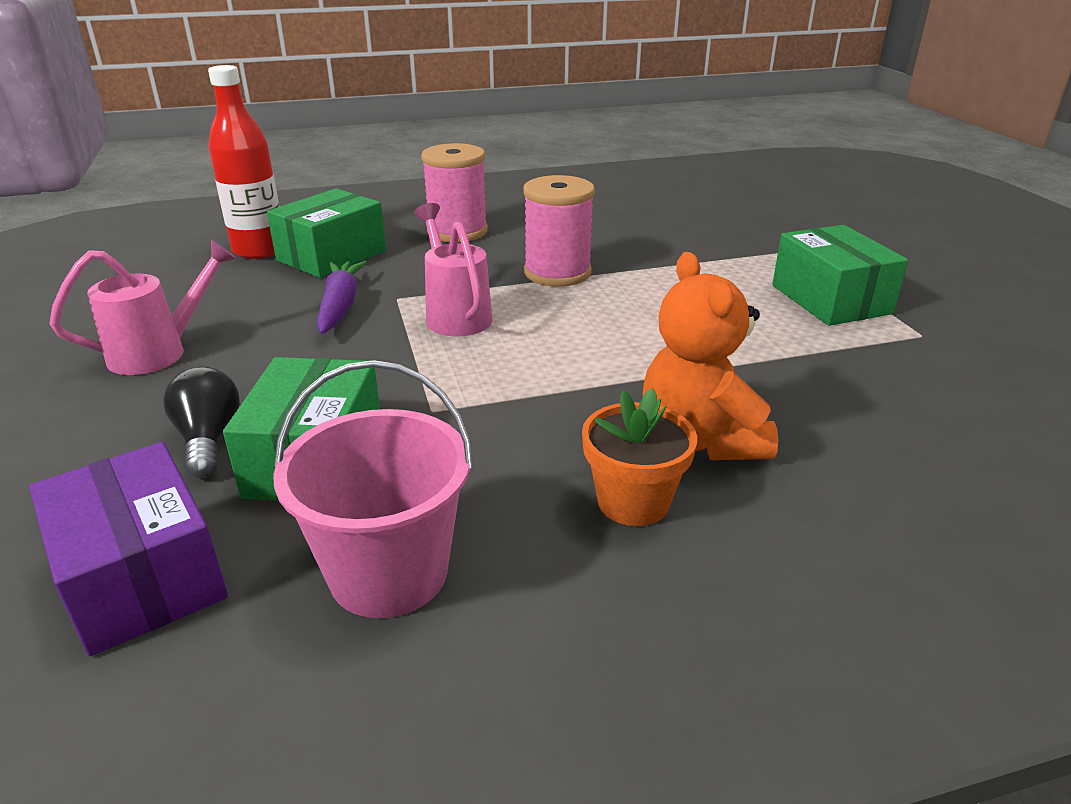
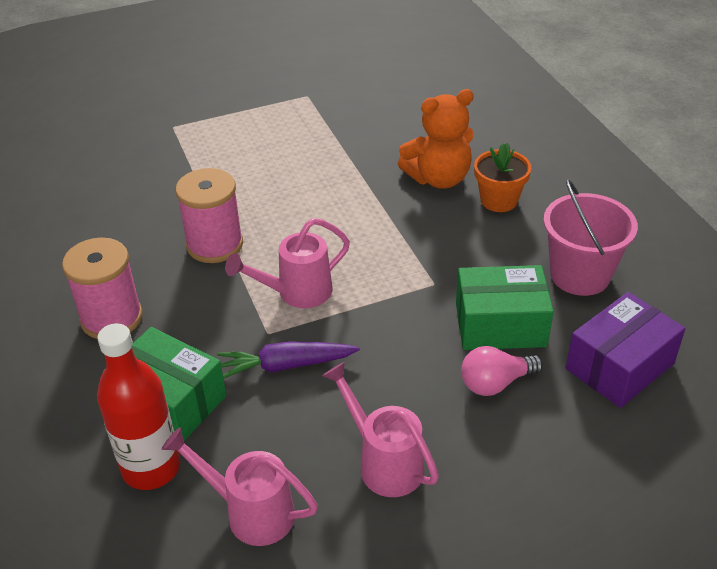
camera: 95 degrees left, 10 degrees up
(169, 287) = (251, 512): none -> pink watering can
(208, 440) = (495, 383): black light bulb -> pink light bulb
(830, 299) = (259, 121): green box -> none

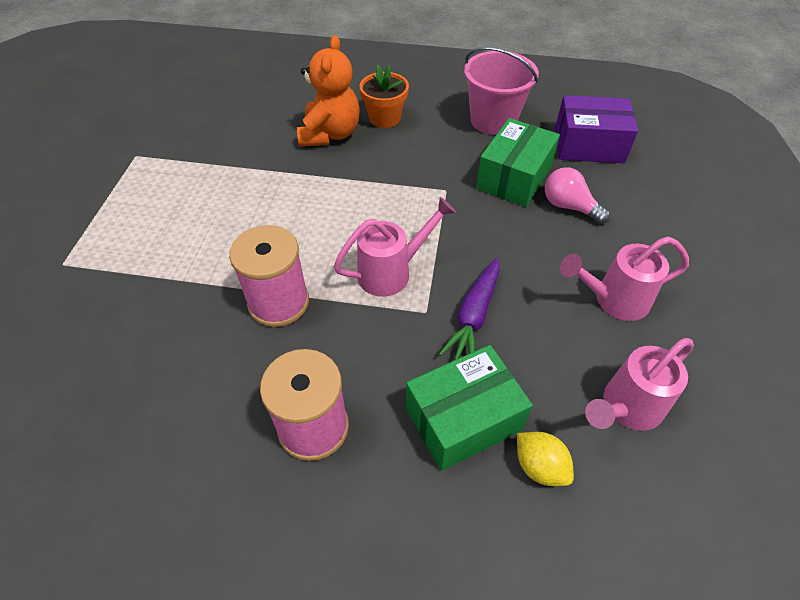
camera: 60 degrees left, 10 degrees up
(151, 468) = (539, 467): red bottle -> yellow lemon
(297, 293) = (391, 272): pink watering can -> pink watering can turned 120 degrees counterclockwise
(495, 383) = (569, 206): pink light bulb -> pink light bulb turned 120 degrees clockwise
(620, 366) = (588, 145): purple box -> purple box turned 75 degrees counterclockwise

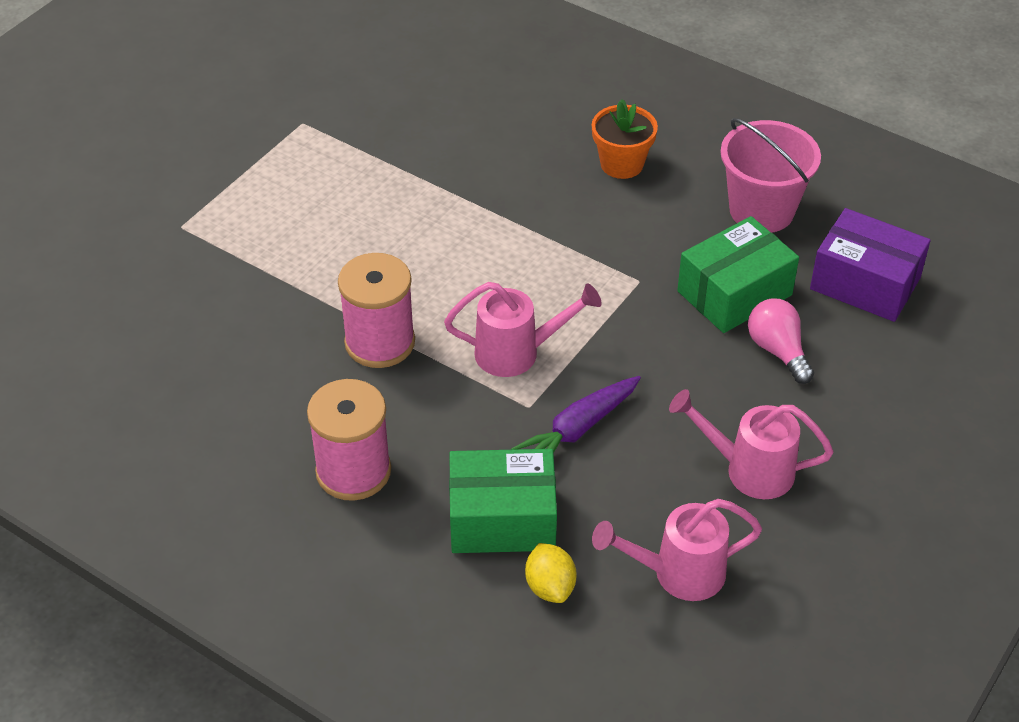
camera: 25 degrees right, 5 degrees down
(330, 134) = (541, 165): orange teddy bear -> none

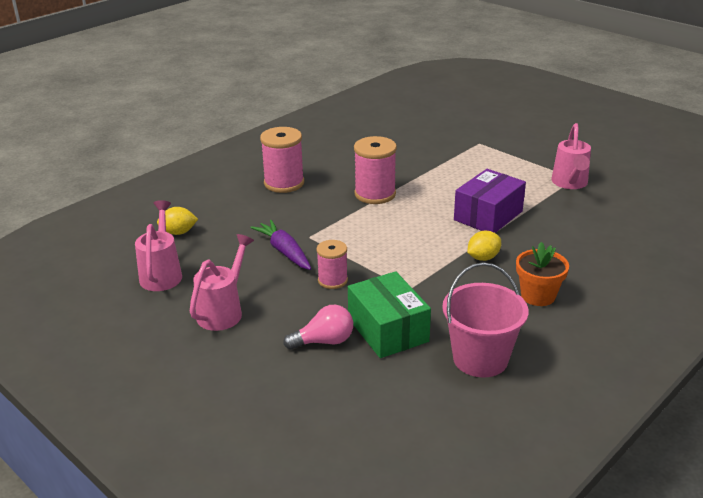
camera: 100 degrees right, 15 degrees down
(502, 519) = (231, 222): green box -> none
(517, 353) = (354, 236): pink watering can -> pink watering can (570, 183)
(546, 213) = (483, 258): none -> yellow lemon
(640, 361) = (332, 280): none -> pink spool
(865, 283) = (385, 402): purple box -> purple box (488, 215)

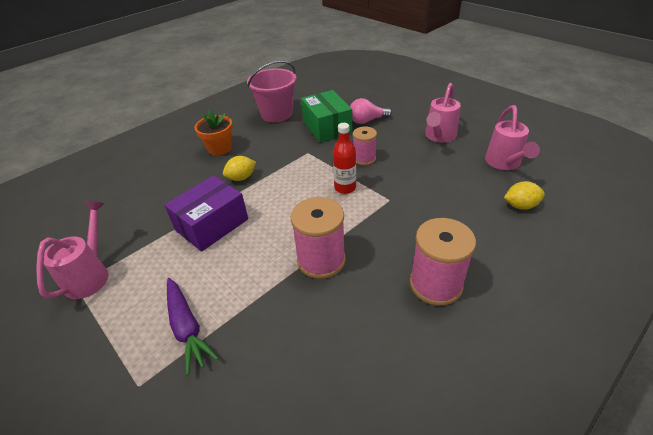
camera: 175 degrees left, 10 degrees up
(284, 252) = (408, 184): purple carrot -> purple carrot (187, 327)
(356, 247) = (345, 188): none -> red bottle

